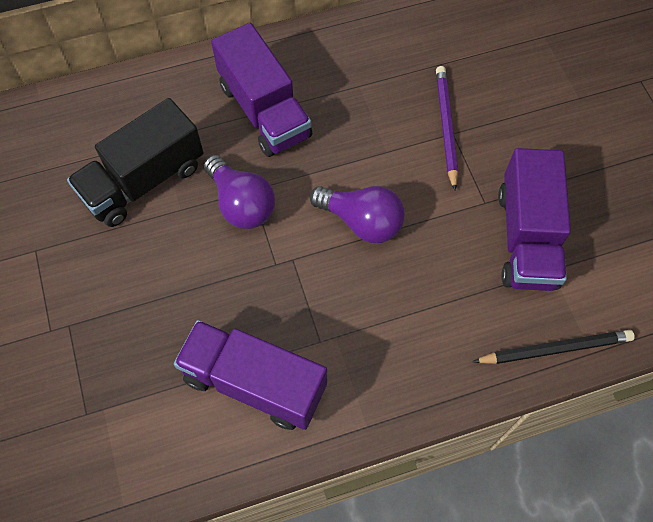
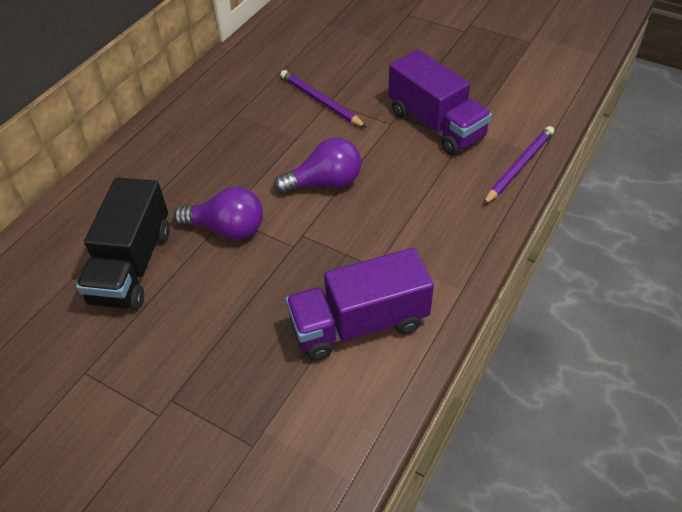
camera: 40 degrees left, 15 degrees down
(264, 111) = (183, 167): purple truck -> none
(555, 349) = (519, 167): black pencil -> purple pencil

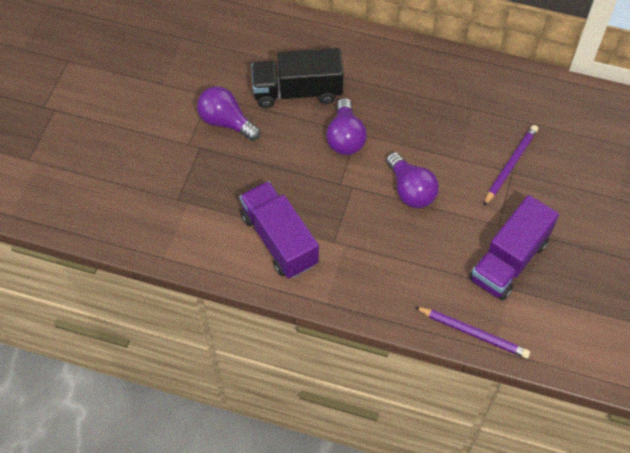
camera: 75 degrees right, 10 degrees up
(142, 357) = (226, 122): none -> purple light bulb

